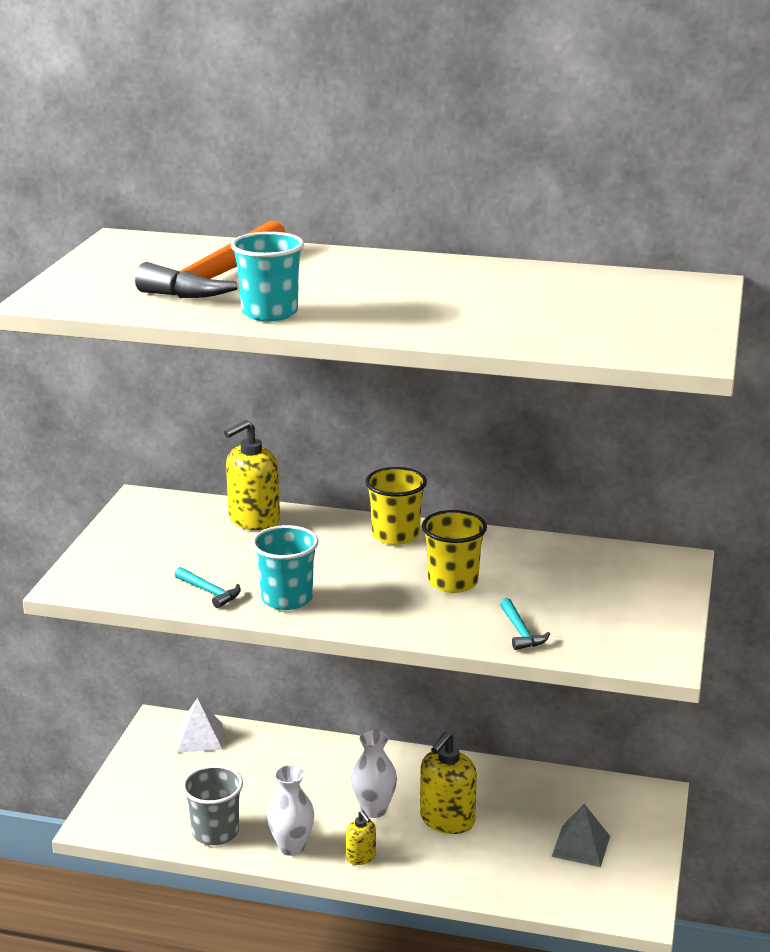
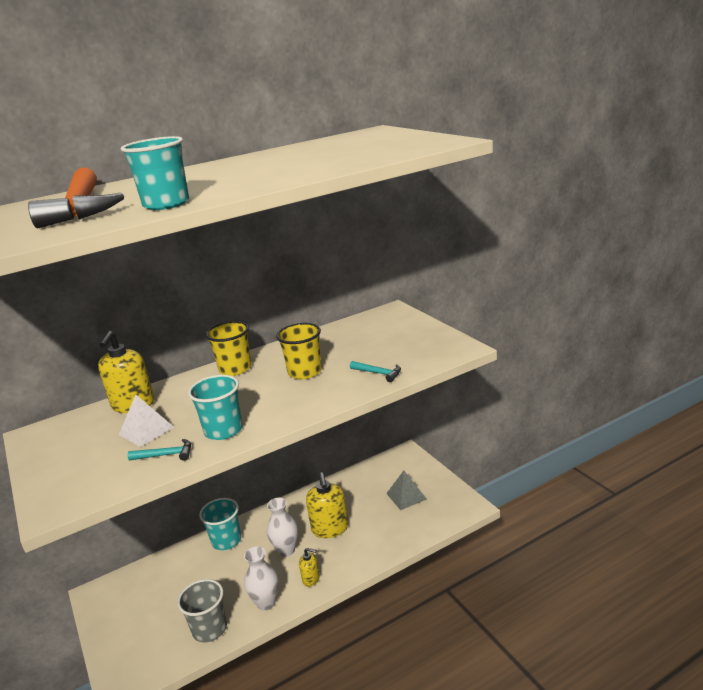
camera: 40 degrees left, 0 degrees up
(200, 737) = (133, 583): white pyramid -> white pyramid (146, 430)
(329, 756) = (226, 540): none -> turquoise cup

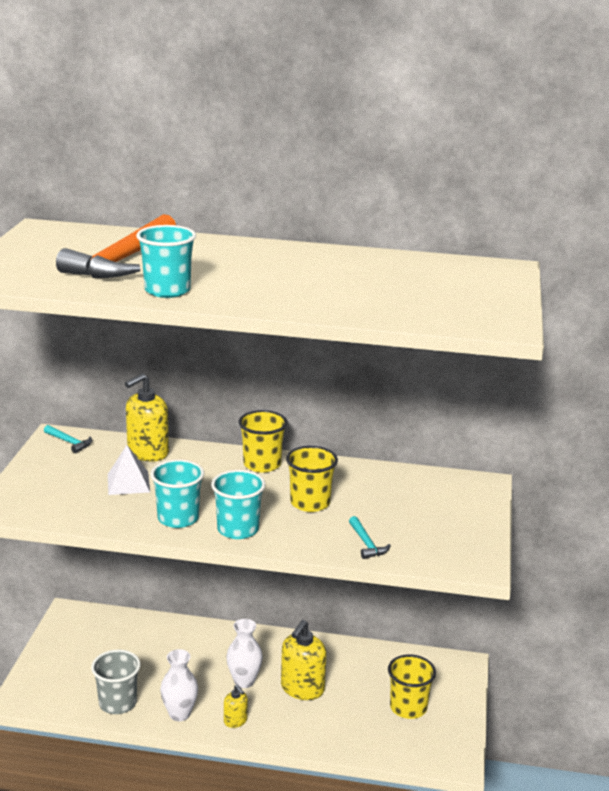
camera: 35 degrees right, 0 degrees up
(166, 455) = (115, 513): turquoise hammer -> turquoise hammer (69, 442)
(226, 540) = (206, 638): turquoise cup -> turquoise cup (238, 529)
(406, 496) = (408, 707): grey pyramid -> yellow cup

